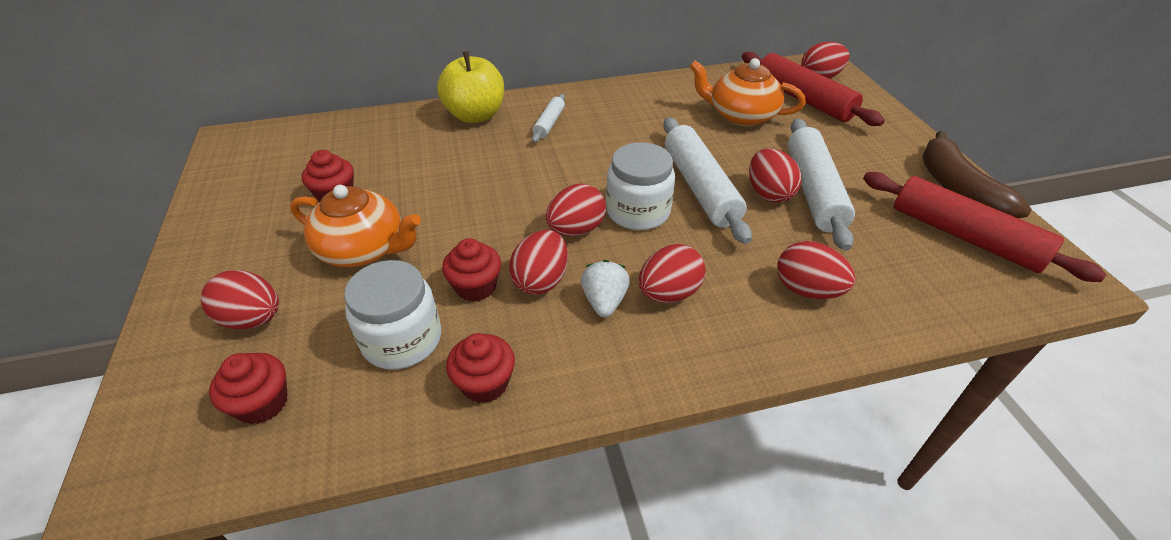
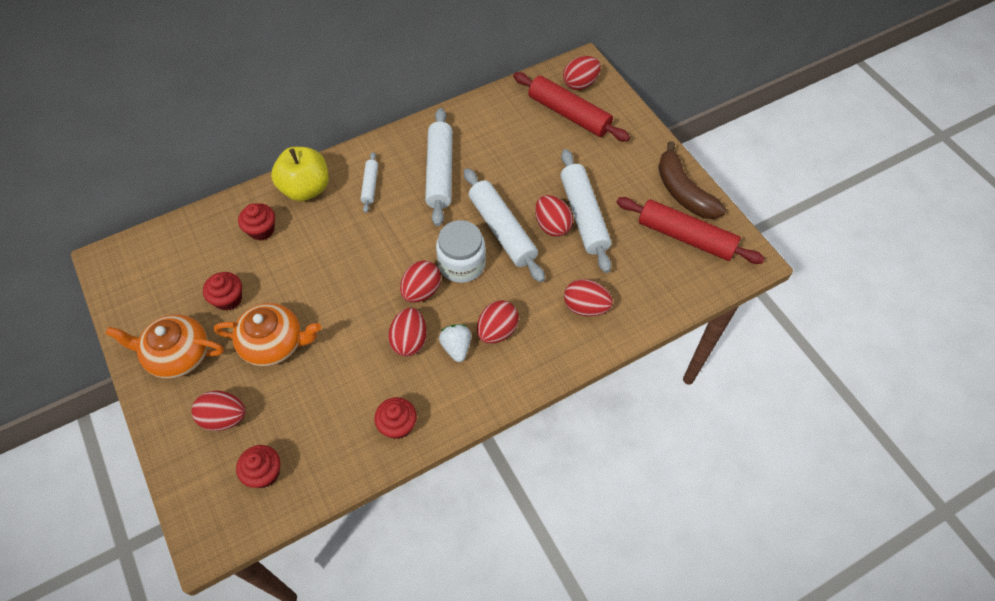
camera: 15 degrees left, 15 degrees up
(402, 340) = (333, 408): white jar -> none
(475, 287) = (366, 356): red cupcake -> red cupcake (261, 230)
(635, 125) = (440, 172): none -> white rolling pin
(741, 115) = (522, 144): orange teapot -> orange teapot (178, 355)

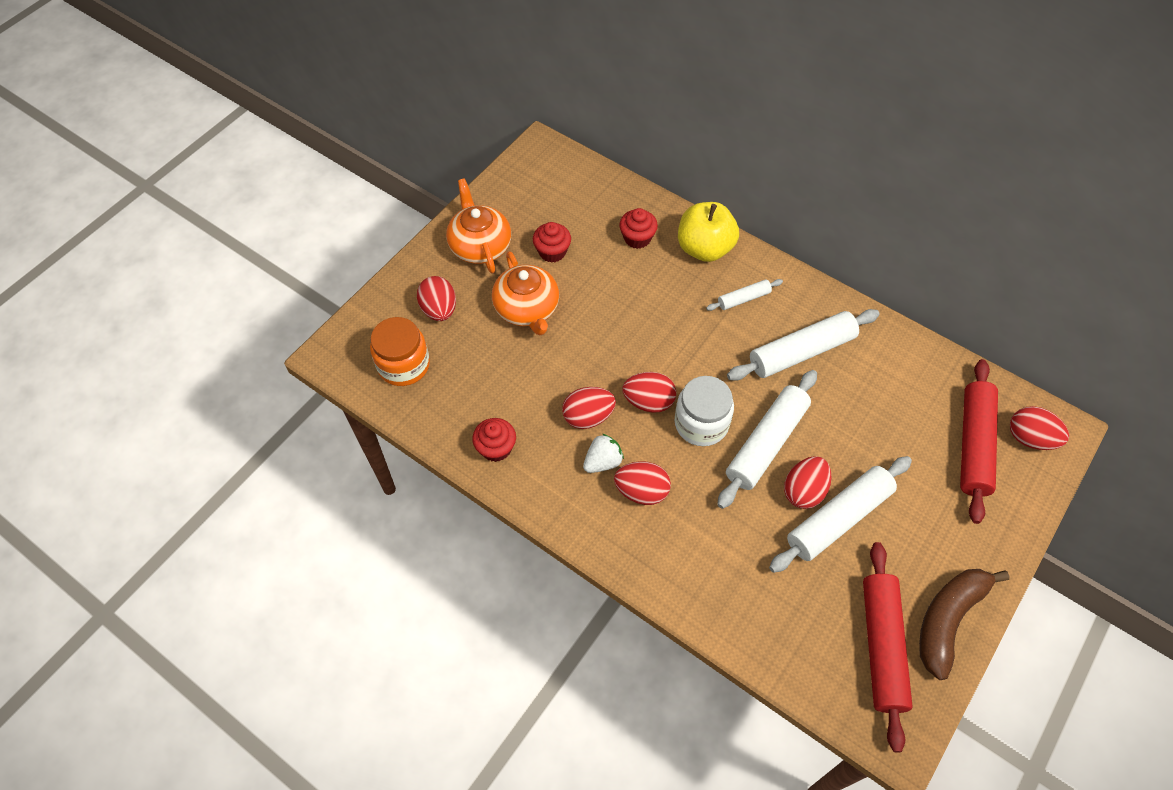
camera: 65 degrees right, 0 degrees up
(264, 473) = (404, 365): red cupcake -> orange jar
(585, 307) = (719, 568): red egg -> none

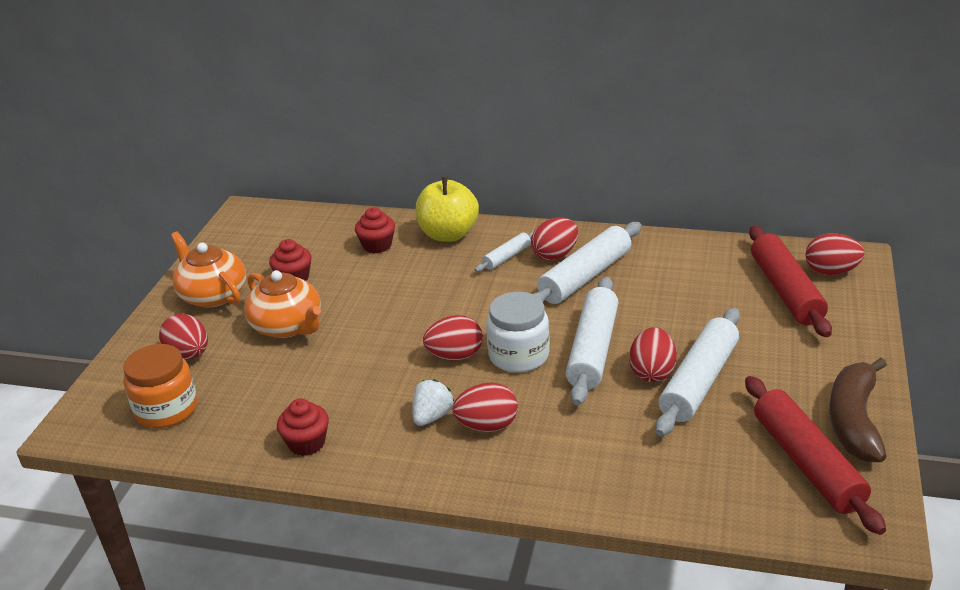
camera: 20 degrees left, 25 degrees down
(588, 417) = (397, 387): red egg -> red egg (555, 255)

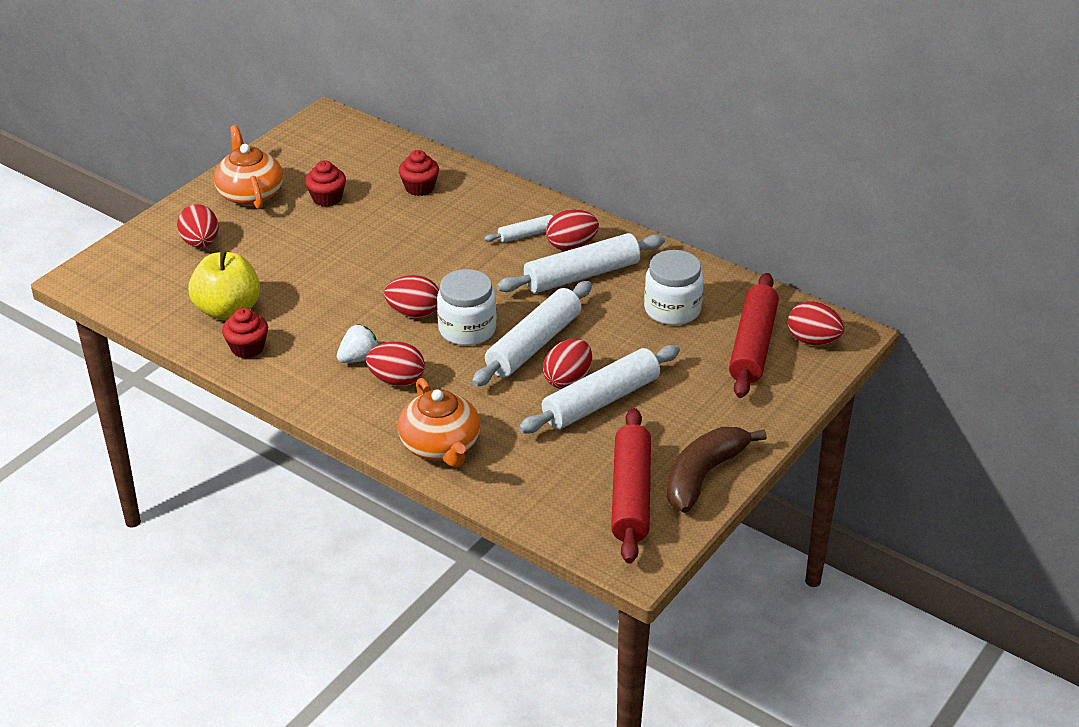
camera: 20 degrees right, 5 degrees up
(166, 409) = (157, 285): orange jar -> none
(287, 326) = (294, 242): orange teapot -> orange teapot (440, 446)
(448, 234) = (490, 196): yellow apple -> yellow apple (228, 310)
(690, 282) = (672, 309): none -> white jar

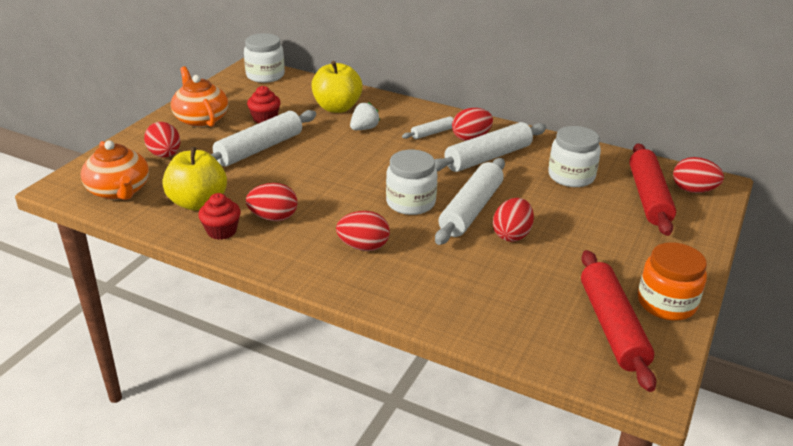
camera: 10 degrees left, 5 degrees down
(342, 130) = (265, 75): none -> white jar
(359, 358) = (324, 232): white strawberry -> white strawberry (364, 128)
(414, 313) = (361, 193): red egg -> red egg (273, 217)
(419, 188) = (337, 108): red cupcake -> yellow apple
(440, 446) = (421, 299): orange teapot -> orange teapot (119, 191)
(601, 401) = (547, 249): white rolling pin -> white rolling pin (259, 149)
(703, 475) = (666, 303): brown banana -> orange jar

